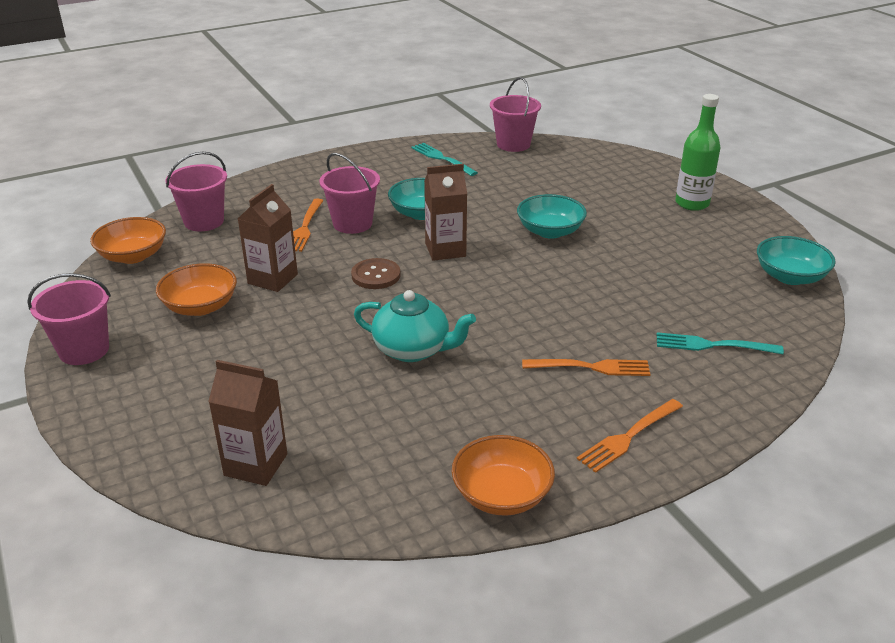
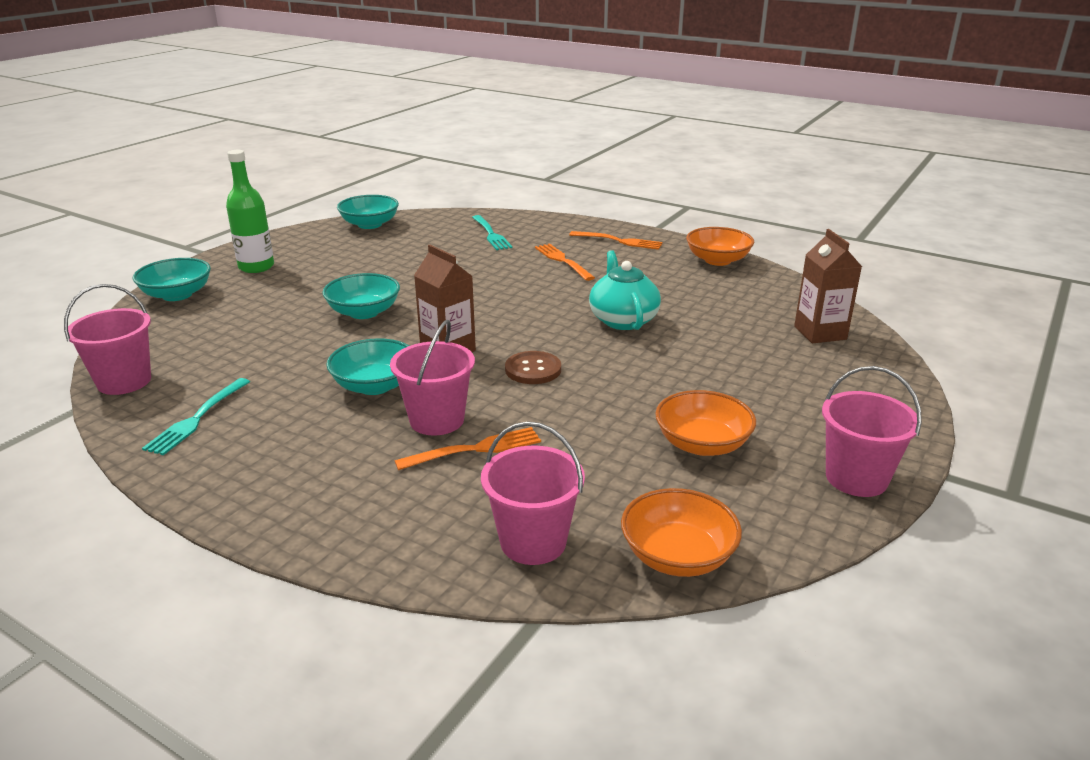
camera: 120 degrees left, 5 degrees down
(272, 279) = (604, 423): brown carton -> none
(649, 169) = (177, 295): none -> turquoise bowl

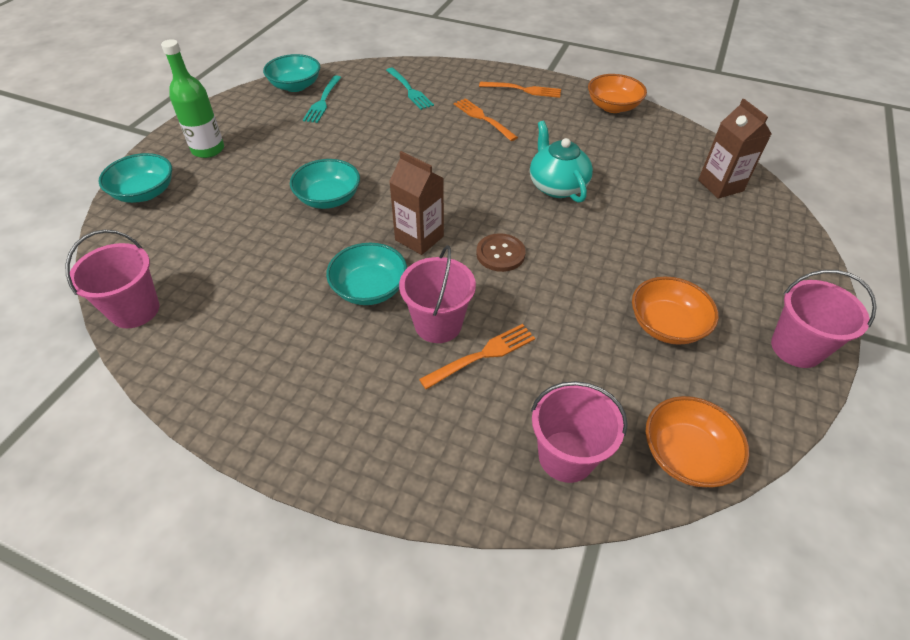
camera: 10 degrees left, 20 degrees up
(196, 419) = (221, 349): turquoise fork -> turquoise fork (323, 101)

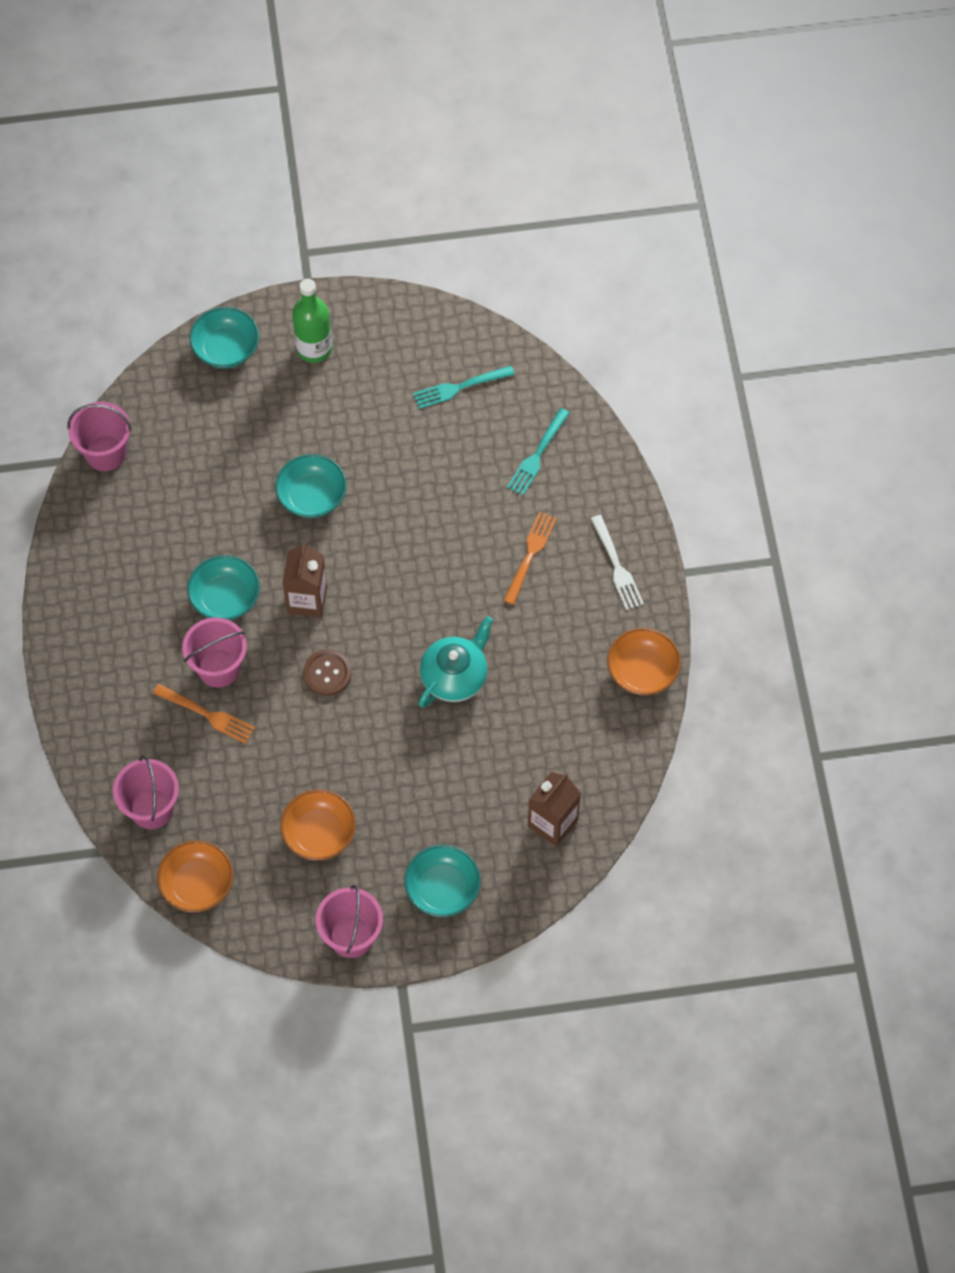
camera: 60 degrees right, 15 degrees up
(295, 86) = (469, 342): turquoise bowl -> turquoise bowl (442, 889)
(524, 90) = (617, 566): orange fork -> white fork

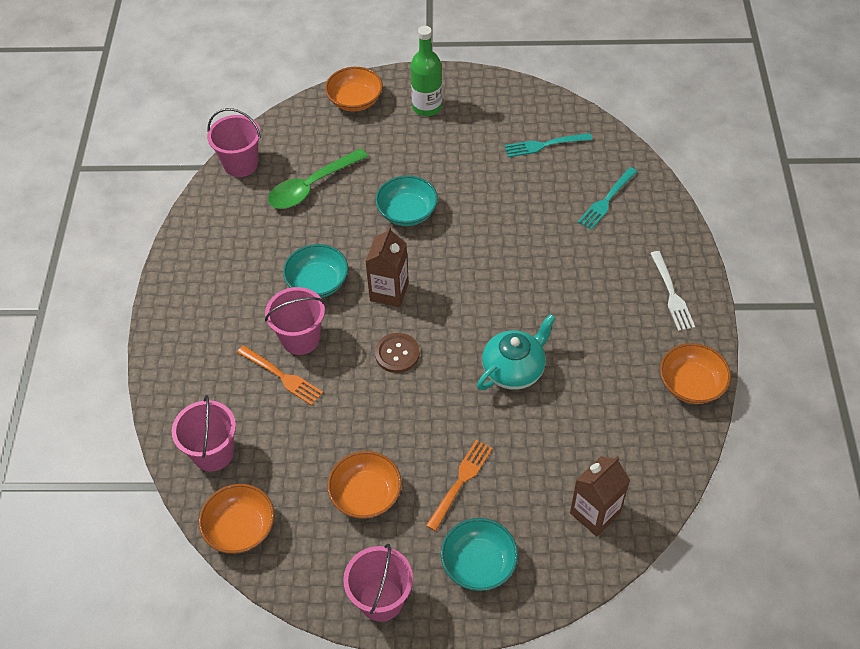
camera: 10 degrees right, 10 degrees down
(195, 474) = (311, 186): none -> green spoon
(226, 349) = (355, 101): turquoise bowl -> orange bowl
(530, 554) = (593, 276): orange fork -> orange fork (461, 481)

